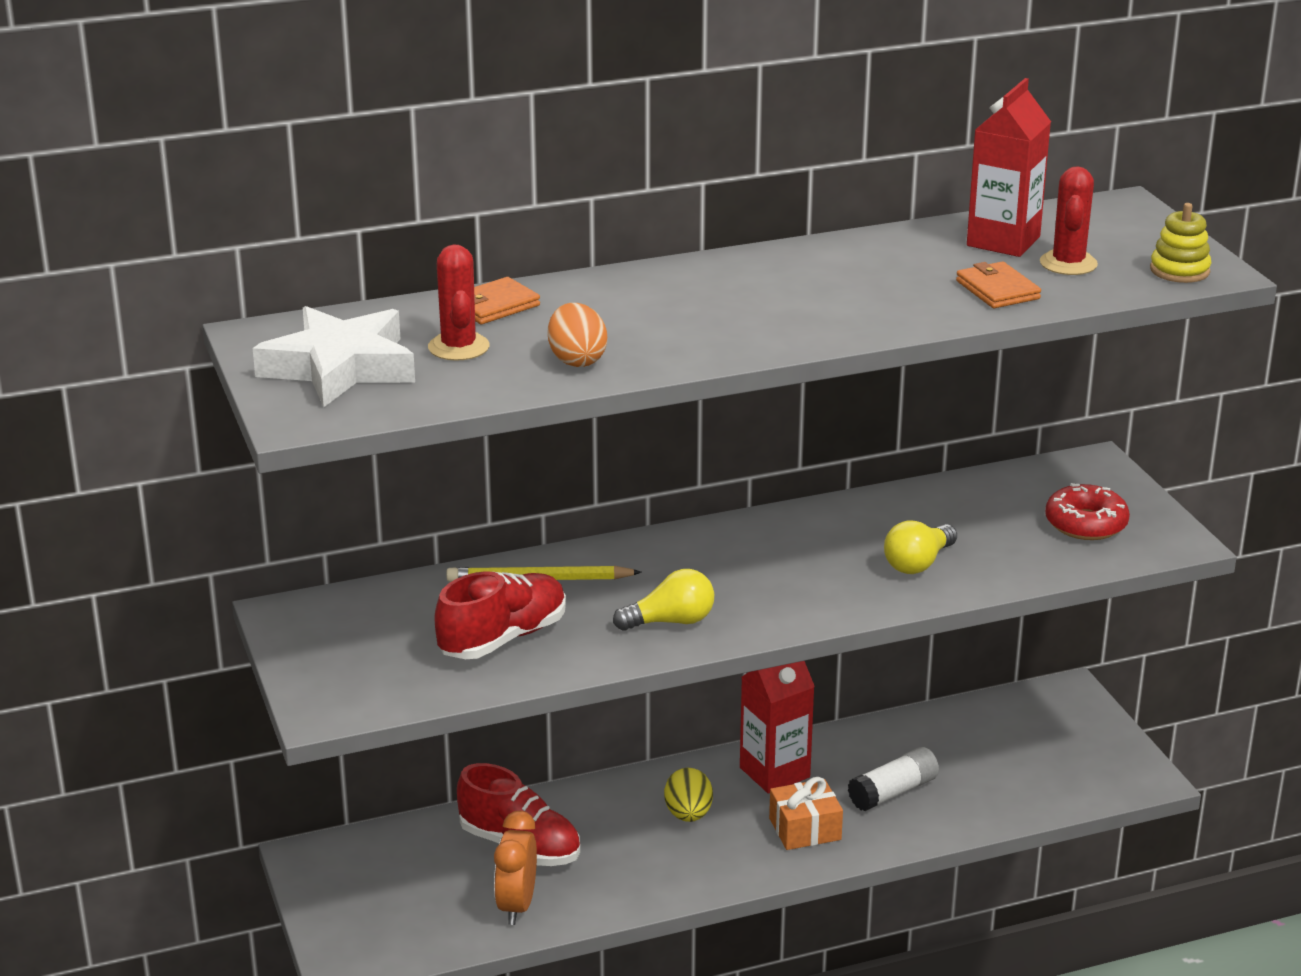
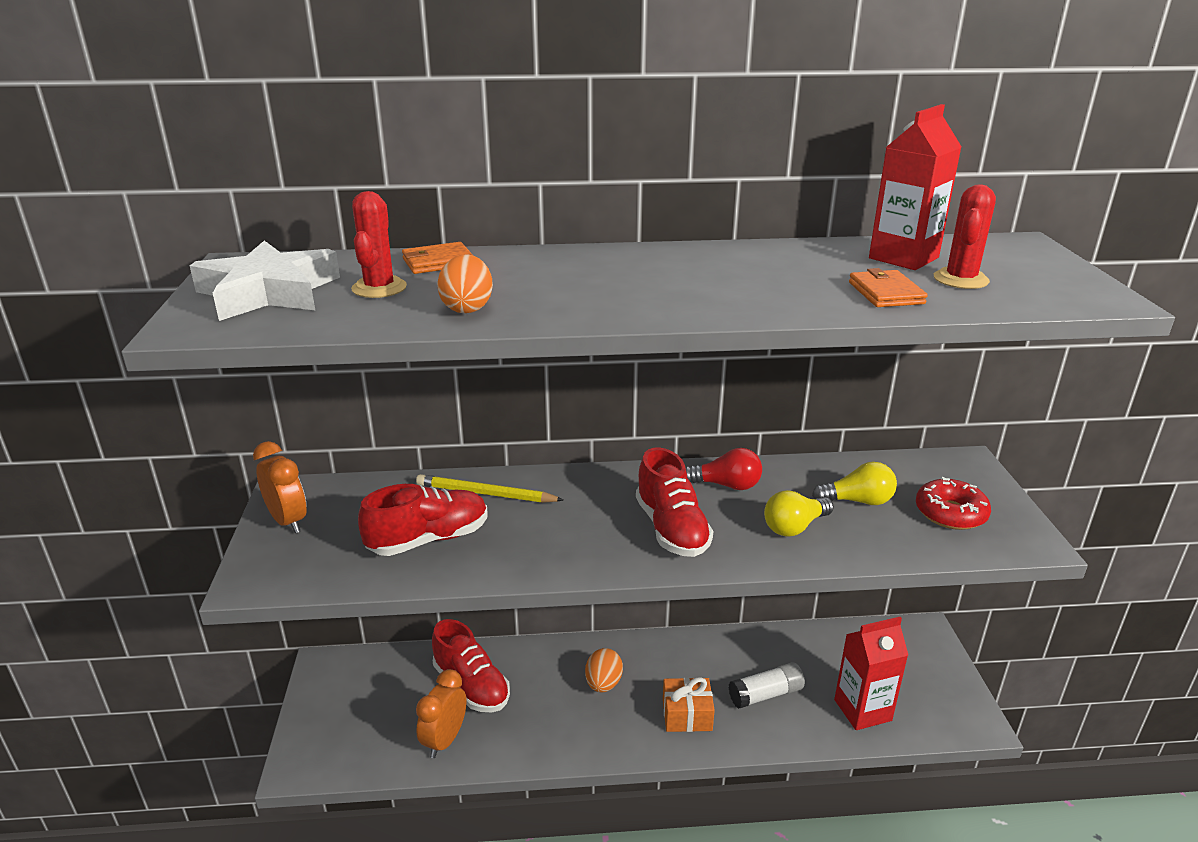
camera: 15 degrees right, 0 degrees up
(315, 645) = (288, 521): none -> orange clock
(671, 621) = (568, 547): yellow light bulb -> yellow light bulb (858, 501)
(688, 815) = (603, 684): yellow egg -> orange egg
(774, 772) = (680, 659): red carton -> red carton (862, 710)
(780, 586) = (671, 529): none -> red shoe
(824, 529) = (726, 485): none -> red light bulb
(1179, 270) = (1072, 295): yellow stacking toy -> none

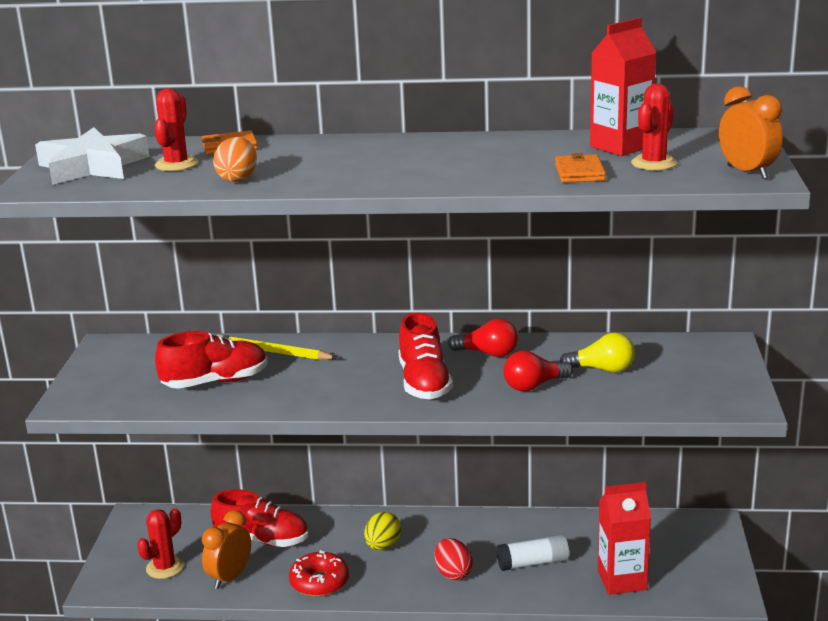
camera: 10 degrees right, 5 degrees down
(288, 521) = (104, 365): orange clock -> orange clock (747, 172)
(368, 732) = (165, 567): none -> red cactus
(471, 686) = (262, 540): red shoe -> red shoe turned 45 degrees counterclockwise
(603, 684) = (383, 546): orange egg -> yellow egg
(687, 715) = (453, 573): orange gift -> red egg
(794, 527) = (534, 386): yellow light bulb -> red light bulb
(950, 513) = (683, 381): red donut -> red donut (319, 582)

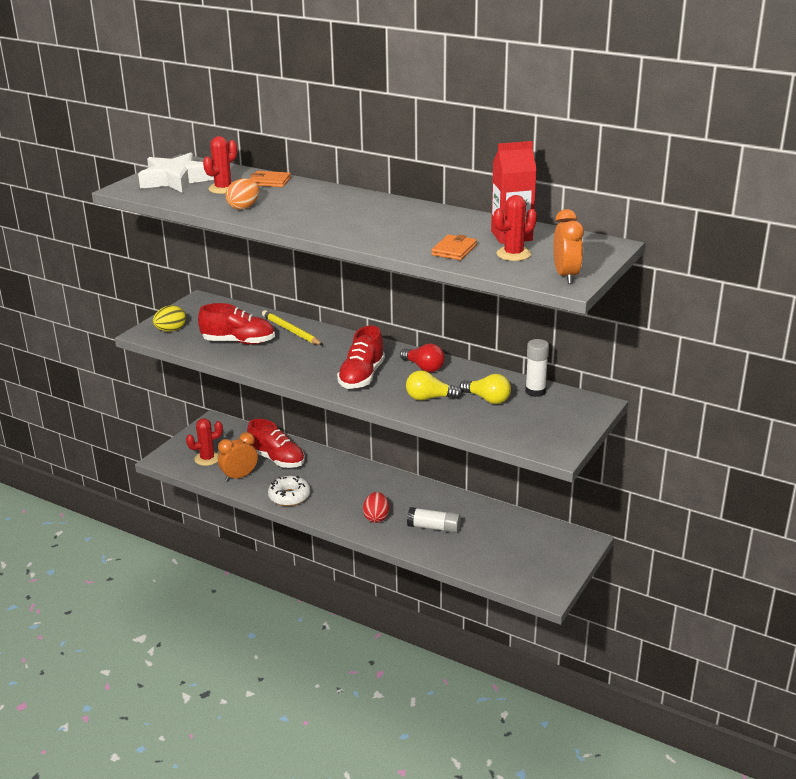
camera: 25 degrees right, 5 degrees up
(319, 582) = (289, 496): red donut -> white donut
(383, 546) = (347, 486): yellow egg -> yellow egg (170, 330)
(534, 386) = (429, 398): red light bulb -> yellow light bulb
(622, 580) = (483, 558): red carton -> none
(645, 347) = (535, 391): none -> white glue stick

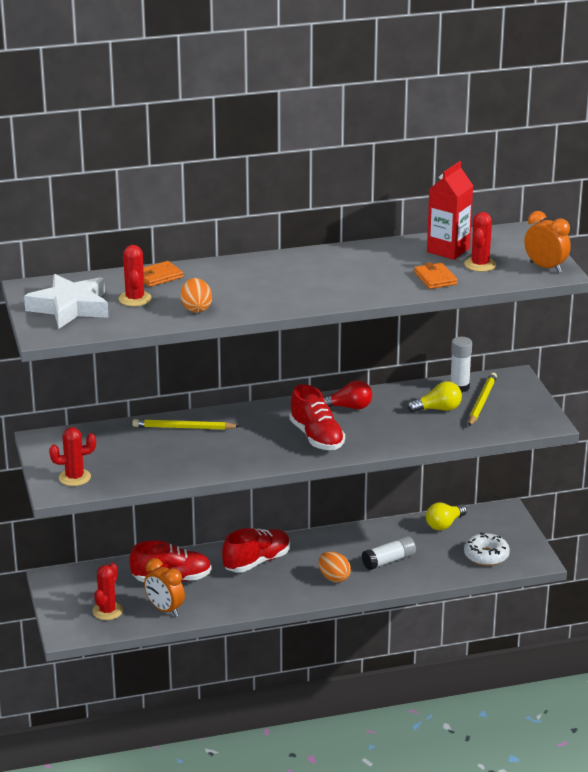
camera: 45 degrees left, 0 degrees up
(170, 330) = (74, 477): yellow egg -> red cactus
(238, 342) = (158, 458): red shoe -> red shoe (257, 562)
(239, 476) = (165, 609): orange clock -> orange clock turned 60 degrees counterclockwise
(289, 496) = (237, 601): white donut -> white donut (486, 556)
(376, 517) = (334, 578): red egg -> orange egg
(429, 398) = (397, 428): yellow light bulb -> yellow light bulb (444, 524)
(532, 410) = (481, 402): none -> yellow pencil

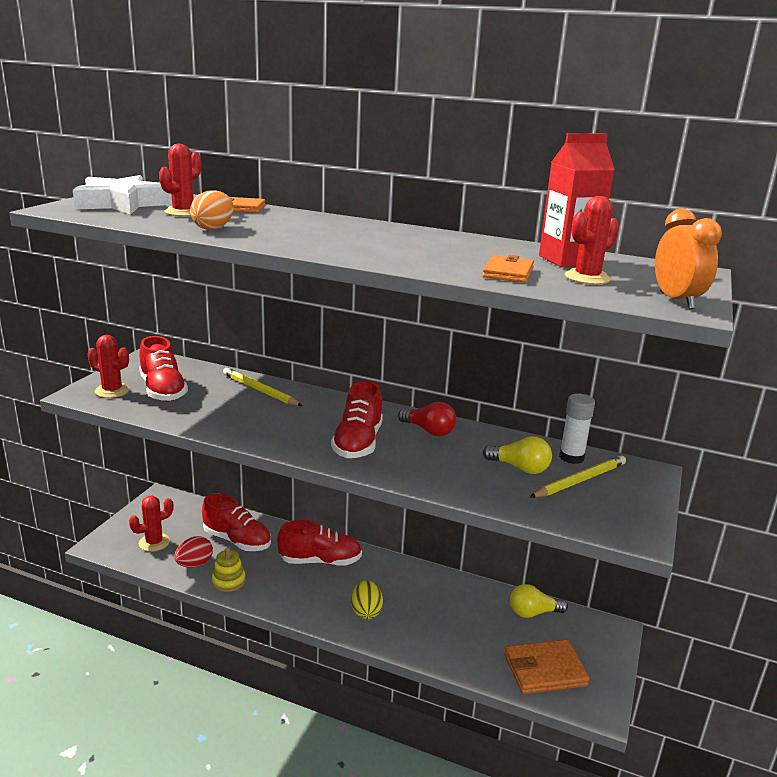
camera: 35 degrees right, 5 degrees down
(112, 460) = (163, 390): none -> red shoe
(165, 609) = (194, 564): orange clock -> red egg
(209, 607) = (228, 581): none -> yellow stacking toy
(334, 578) = (366, 611): orange egg -> yellow egg
(388, 561) = (437, 622): white glue stick -> none
(486, 556) = (544, 670): white donut -> orange wallet

